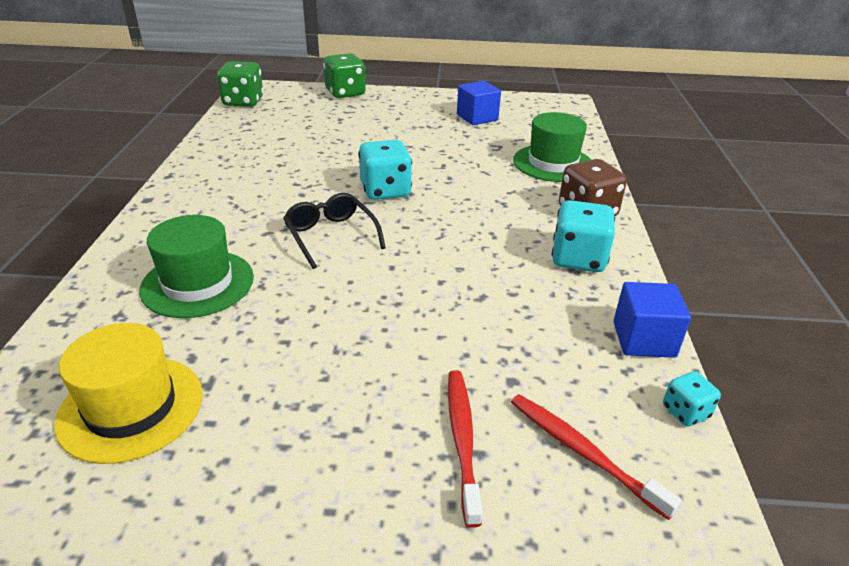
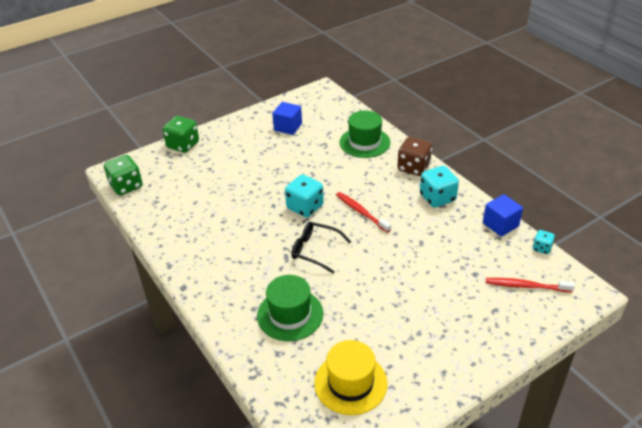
camera: 35 degrees left, 5 degrees up
(462, 440) = (484, 308): red toothbrush -> red toothbrush (361, 212)

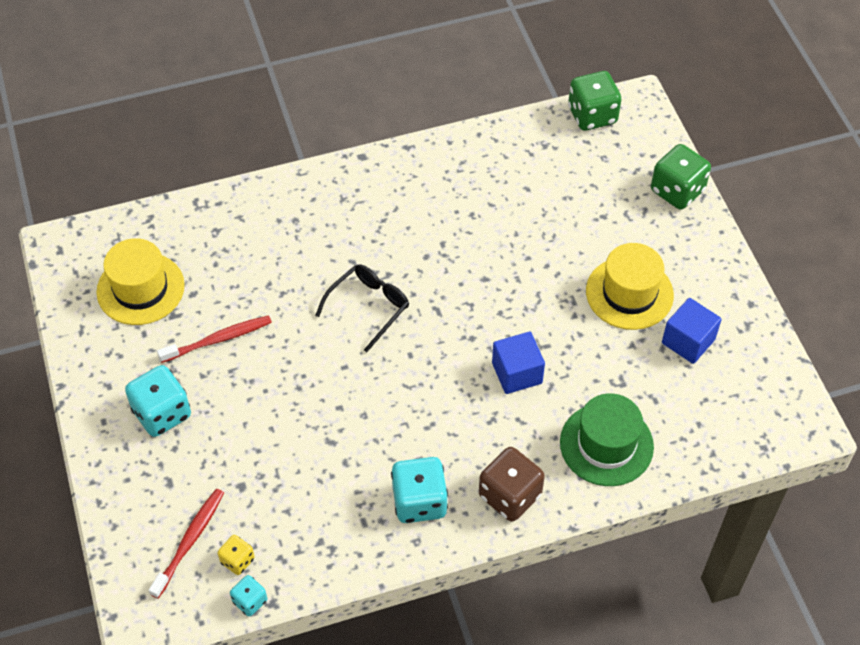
camera: 105 degrees right, 15 degrees up
(263, 150) = (629, 293): none -> yellow hat
(290, 314) = (267, 254): green hat -> none
(305, 207) = (465, 316): turquoise dice -> turquoise dice (162, 413)
(361, 212) = (426, 385): red toothbrush -> red toothbrush (218, 339)
(500, 225) = (323, 566): blue cube -> blue cube (517, 373)
(522, 260) = (237, 560): none -> yellow dice

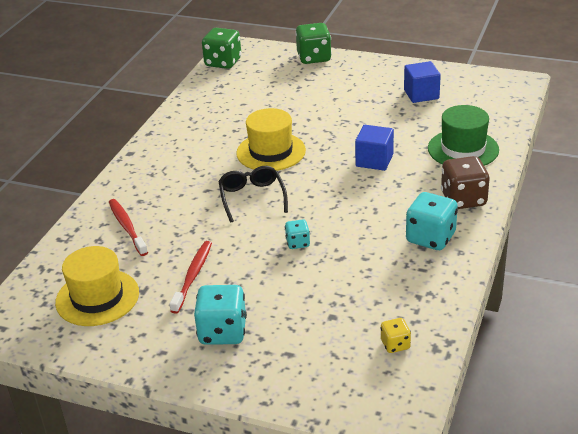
camera: 50 degrees left, 20 degrees down
(190, 541) = (353, 364): red toothbrush -> red toothbrush (127, 227)
(250, 601) = (436, 352): turquoise dice -> turquoise dice (298, 243)
(629, 293) = (364, 99): yellow hat -> yellow hat (271, 152)

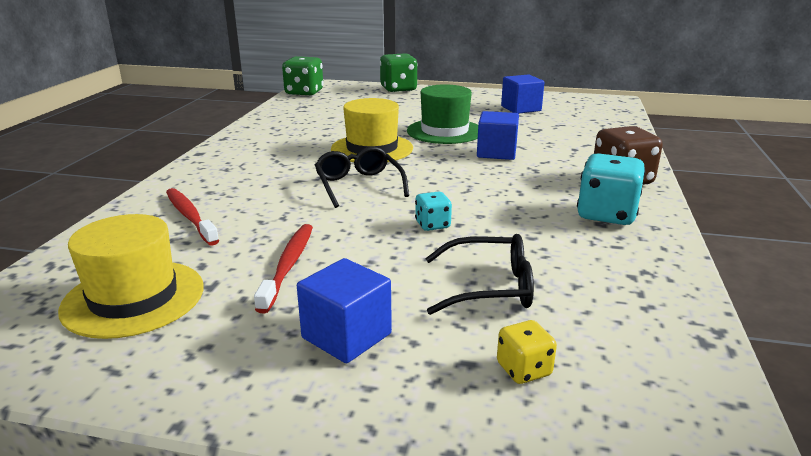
camera: 10 degrees left, 10 degrees down
(222, 332) = (346, 336): turquoise dice -> blue cube
(319, 301) = (489, 287): none -> black glasses
(395, 344) = (638, 340): yellow dice -> yellow dice (524, 369)
(463, 149) = (591, 143): green hat -> green hat (444, 131)

